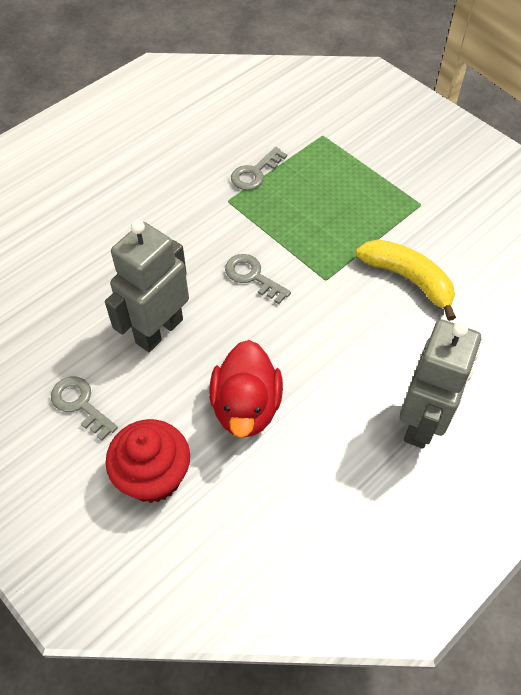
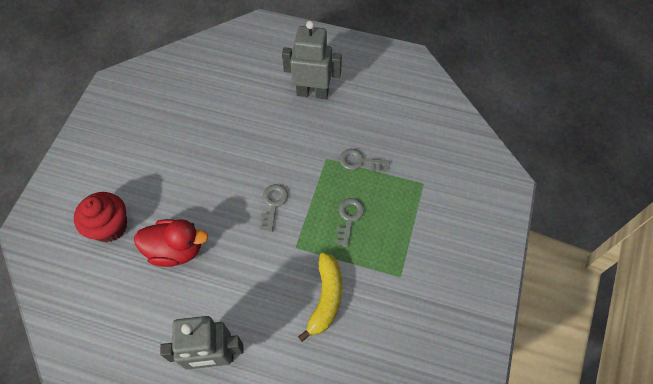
camera: 60 degrees right, 5 degrees up
(80, 404) = (138, 166): grey key -> grey key (349, 218)
(159, 330) = (205, 176): grey robot -> grey robot (312, 92)
(246, 407) = (176, 250): red duck -> red duck turned 150 degrees counterclockwise

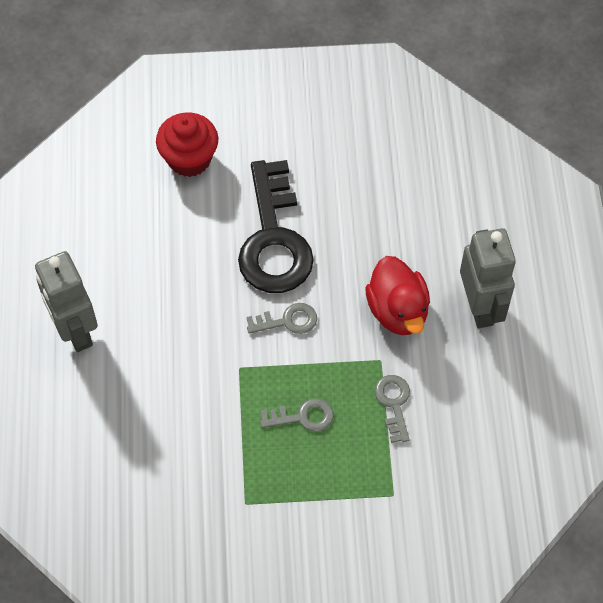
camera: 70 degrees right, 0 degrees up
(176, 250) = (186, 239): red duck -> red duck (397, 311)
(206, 192) = (274, 239): none -> black key
(326, 298) = (185, 425): yellow banana -> none

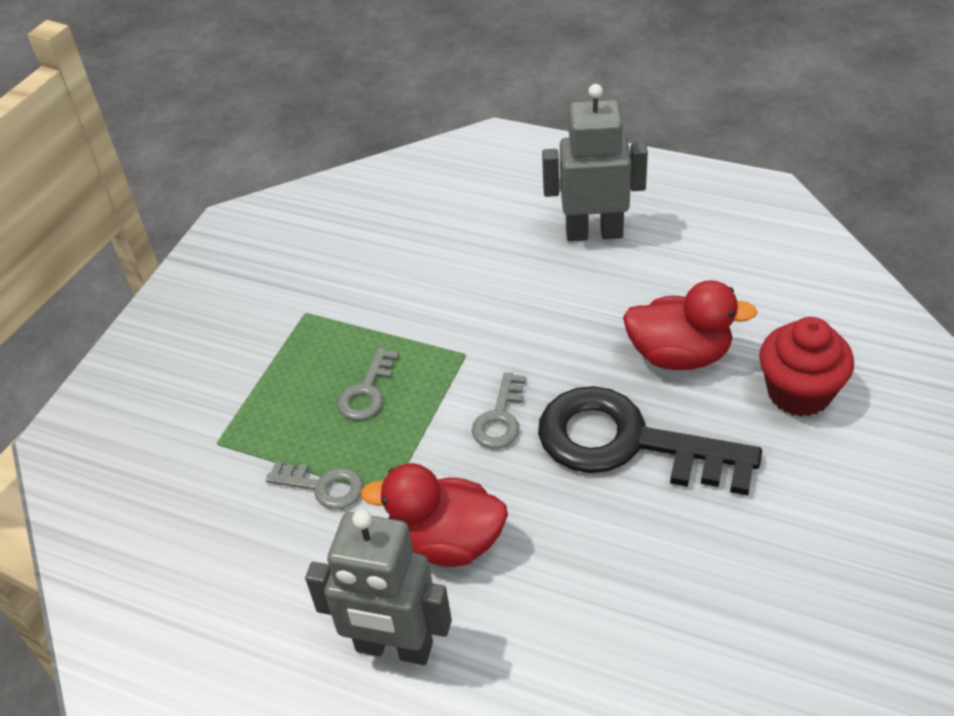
camera: 120 degrees right, 15 degrees down
(184, 234) = (679, 355): none -> red duck

